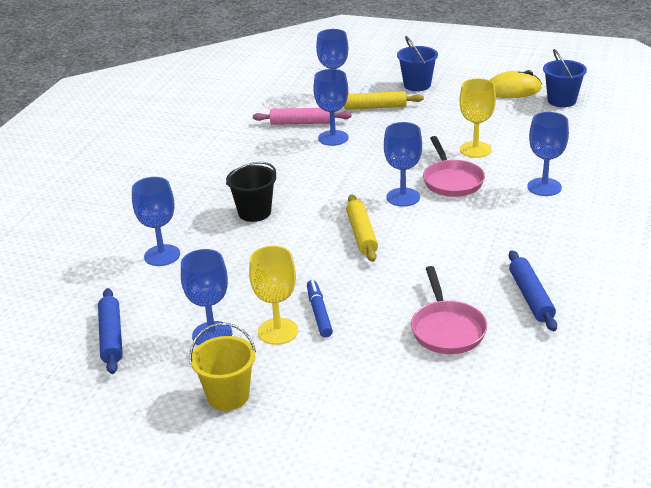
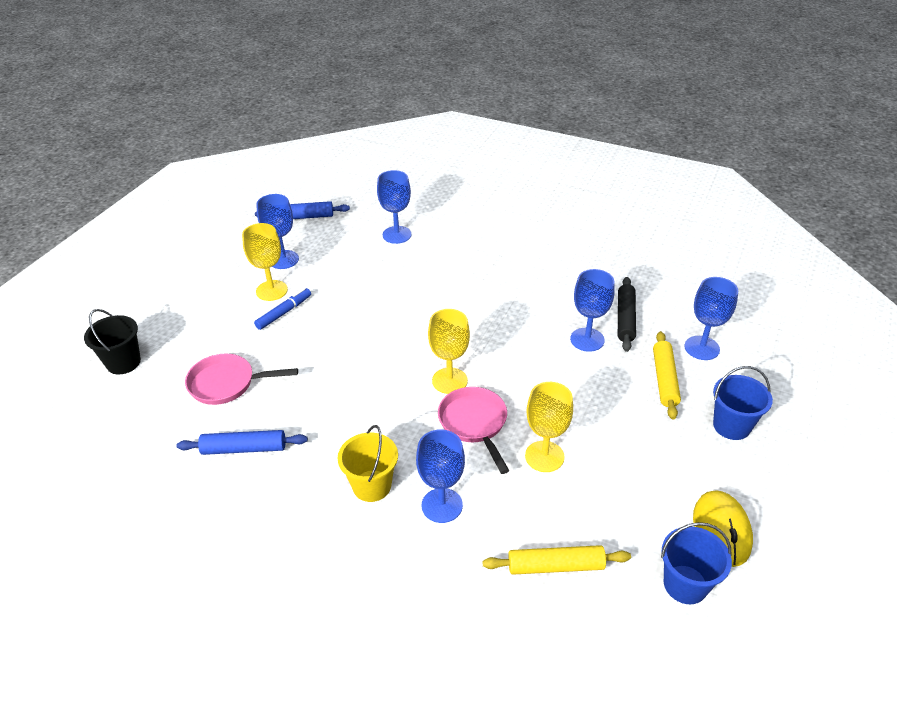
camera: 95 degrees right, 10 degrees up
(228, 396) = (213, 267): yellow bucket -> yellow bucket (372, 486)
(254, 212) = (447, 282): black bucket -> black bucket (123, 362)
(302, 123) = (625, 319): pink rolling pin -> black rolling pin
(319, 313) = (284, 312): blue marker -> blue marker turned 45 degrees counterclockwise
(361, 234) = (390, 345): yellow rolling pin -> yellow rolling pin (555, 566)
(403, 197) = (449, 381): blue goblet -> yellow goblet
(452, 181) = (474, 424): pink pan -> pink pan turned 75 degrees clockwise

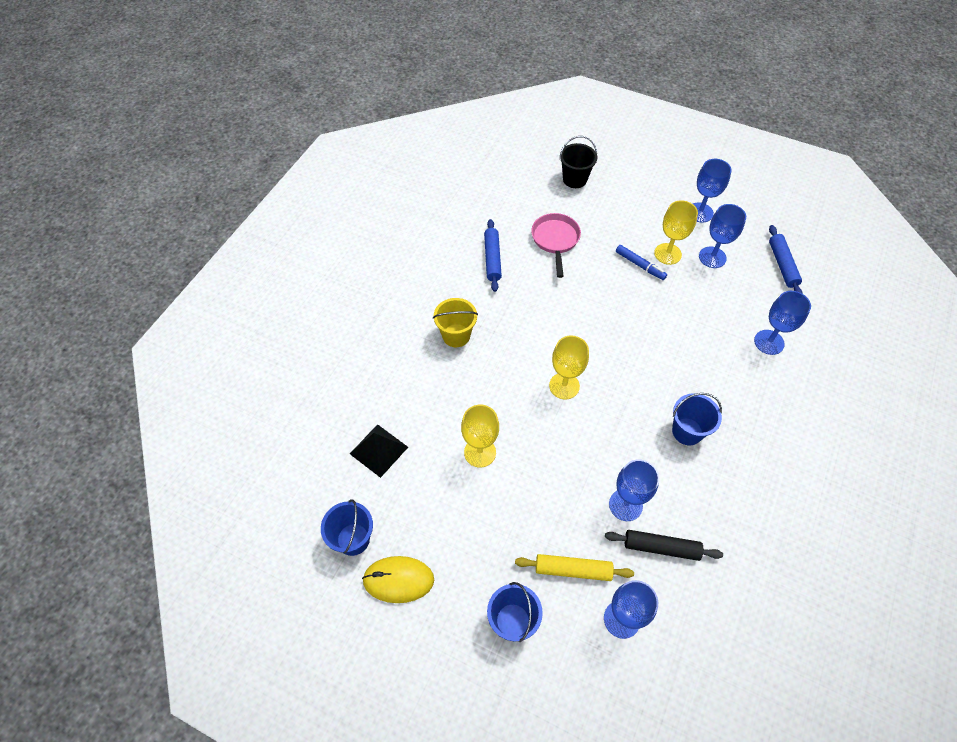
camera: 90 degrees right, 15 degrees up
(442, 505) = (436, 379): blue goblet -> blue goblet (700, 212)
(474, 424) = (515, 403): pink pan -> none
(500, 294) = (687, 431): none -> blue bucket
(555, 566) = (378, 450): yellow rolling pin -> black pyramid

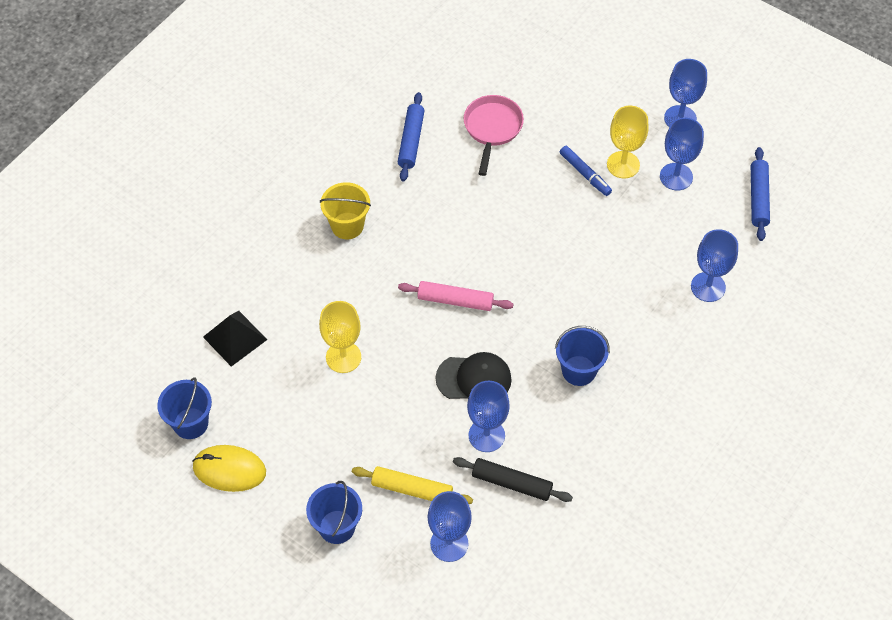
camera: 10 degrees right, 0 degrees up
(564, 386) = (455, 300): yellow goblet -> pink rolling pin
(574, 179) = (537, 54): black bucket -> none
(599, 454) = (474, 379): none -> black cap

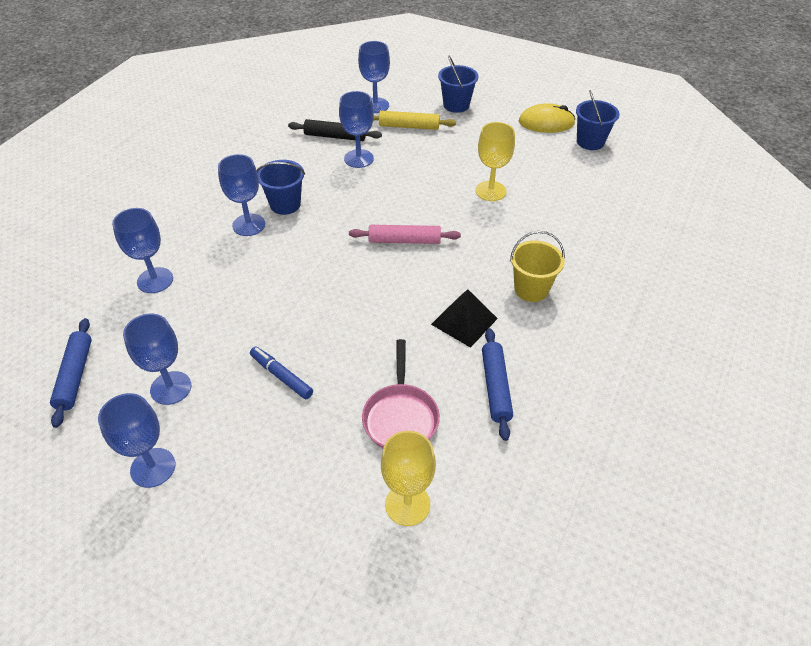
camera: 170 degrees right, 10 degrees down
(234, 338) = (588, 193): black pyramid -> black pyramid (464, 321)
(474, 379) = (375, 189): black cap -> none
(618, 346) = (249, 225): none -> blue goblet
(623, 165) = (235, 393): yellow goblet -> yellow goblet (407, 504)

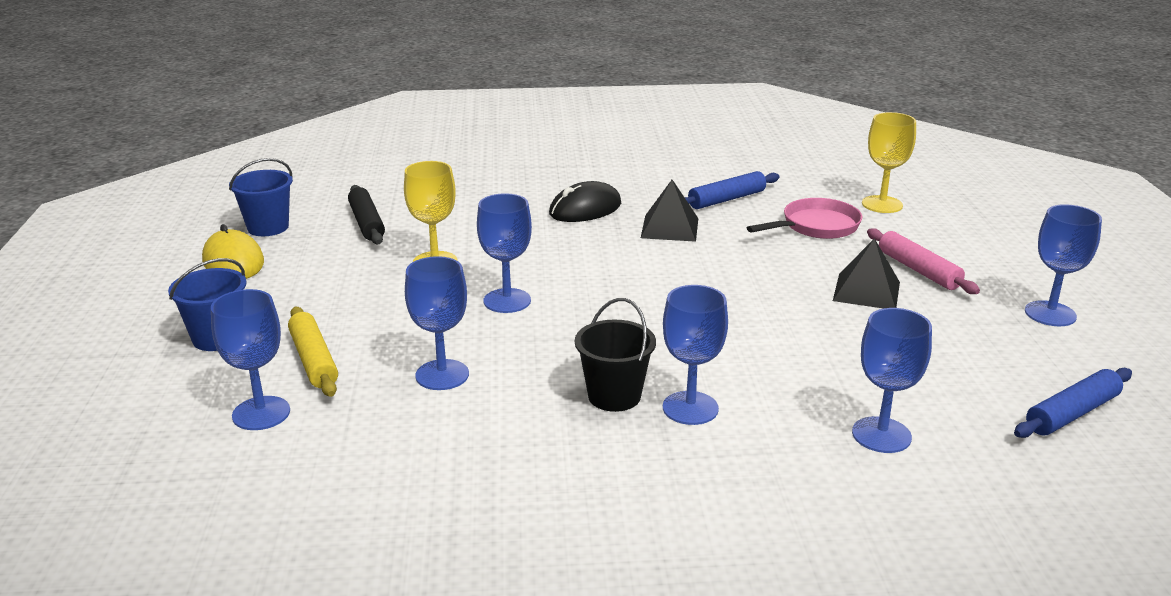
camera: 120 degrees left, 20 degrees down
(171, 388) = (977, 344): blue goblet -> blue goblet (507, 301)
(281, 376) = (866, 291): blue marker -> black pyramid
(285, 204) = (614, 396): blue bucket -> black bucket
(335, 136) = (394, 419): black rolling pin -> black rolling pin (366, 223)
(404, 240) = (588, 288): pink rolling pin -> pink rolling pin (918, 270)
(531, 289) = (585, 209): yellow bucket -> black mouse

